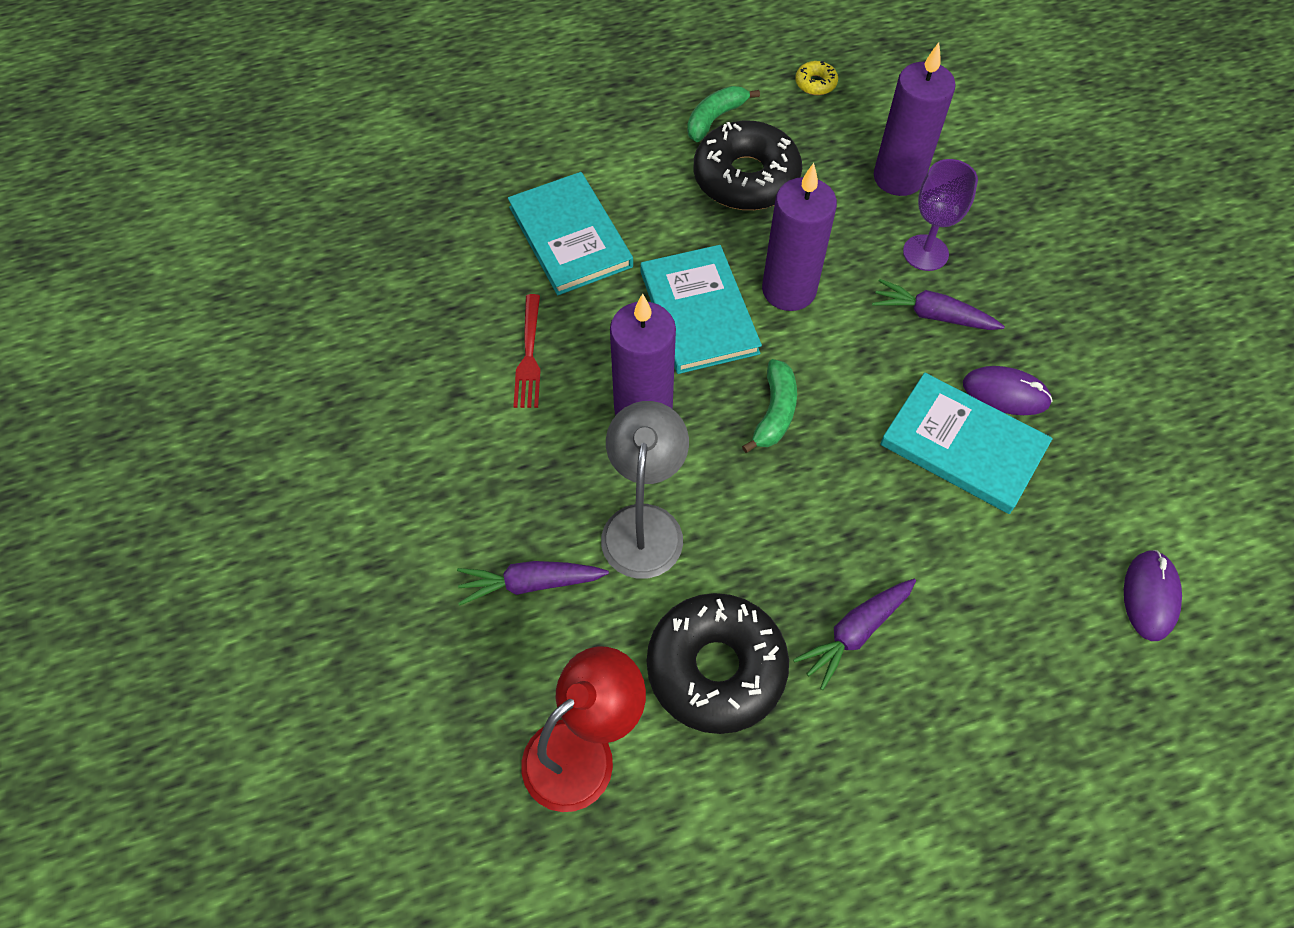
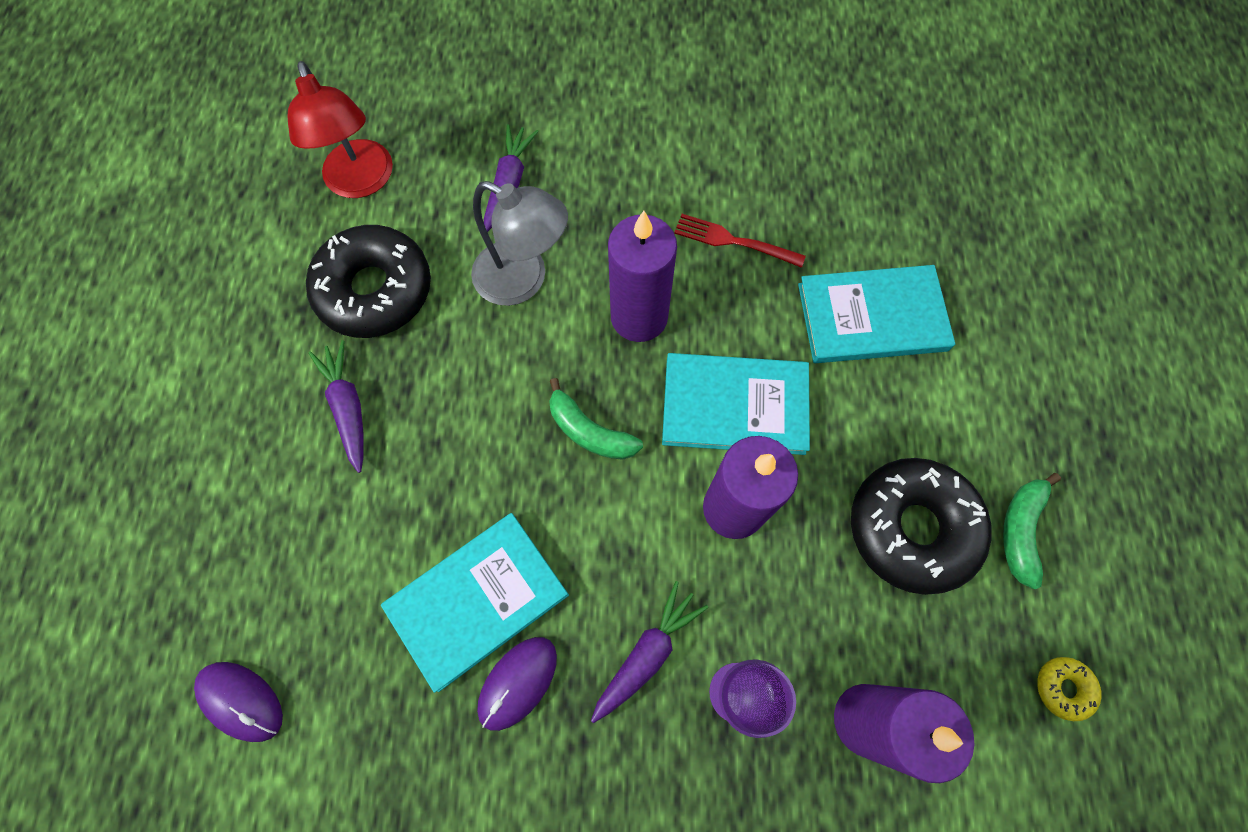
camera: 110 degrees right, 10 degrees up
(715, 119) = (1020, 530): green banana -> green banana turned 135 degrees counterclockwise

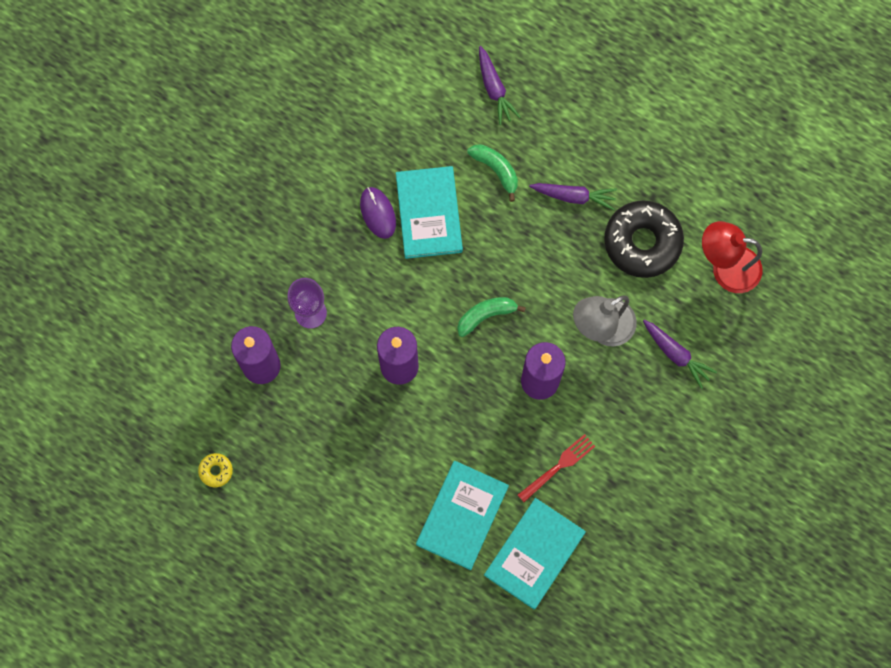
camera: 120 degrees right, 5 degrees up
(241, 701) = (445, 86): purple mouse -> none
(647, 653) = (354, 281): purple carrot -> purple carrot (494, 89)
(734, 405) = (455, 402): turquoise book -> turquoise book (534, 554)
(912, 528) = (333, 452): black donut -> none
(1020, 530) = (298, 508): green banana -> green banana (496, 170)

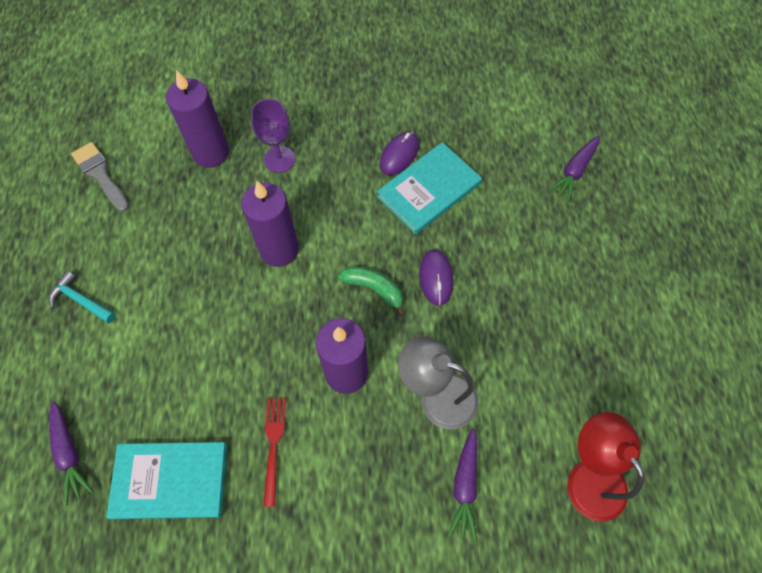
camera: 55 degrees right, 10 degrees down
(216, 471) = (100, 174): yellow donut -> grey brush
(335, 547) = (81, 300): none -> turquoise hammer
(462, 515) = (171, 388): turquoise book -> none
(496, 170) = (508, 216): green banana -> none
(509, 263) = (436, 278): none -> purple mouse
(558, 466) = (273, 445): red fork -> red fork turned 105 degrees counterclockwise
(574, 196) = (539, 291): purple carrot -> purple carrot (70, 454)
(642, 242) = (547, 378): black donut -> none

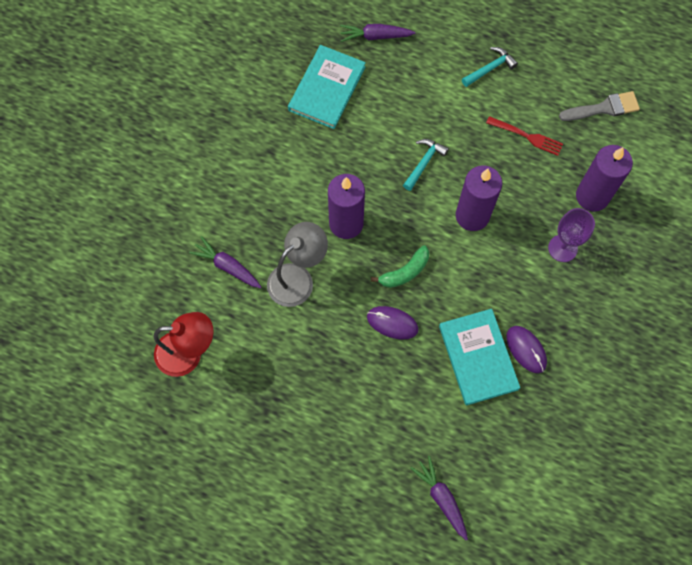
camera: 115 degrees right, 5 degrees up
(234, 322) = (424, 163): none -> turquoise hammer
(273, 445) = (318, 157): red fork -> red fork (527, 136)

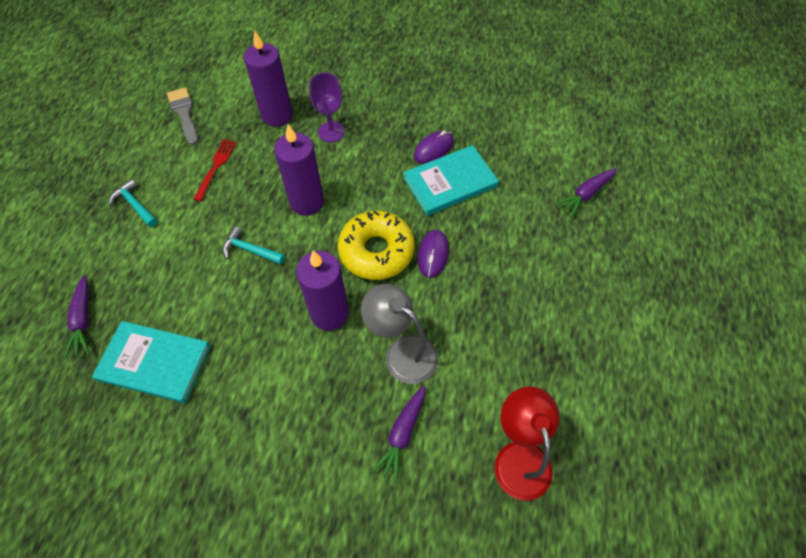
camera: 100 degrees left, 10 degrees down
(405, 272) = (376, 251): green banana -> yellow donut

